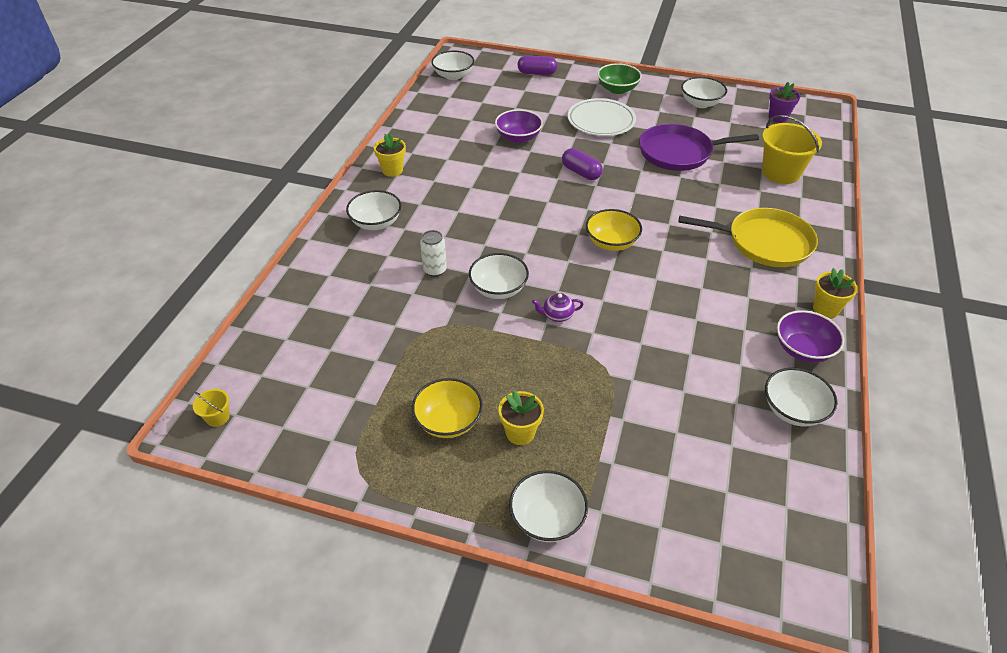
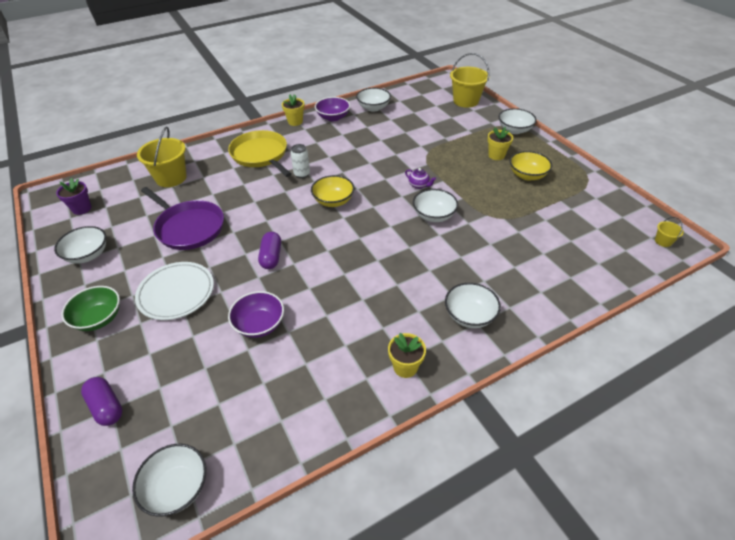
camera: 135 degrees left, 0 degrees up
(435, 270) = (461, 250): white can -> white can (302, 174)
(701, 547) = (466, 101): none -> yellow bucket

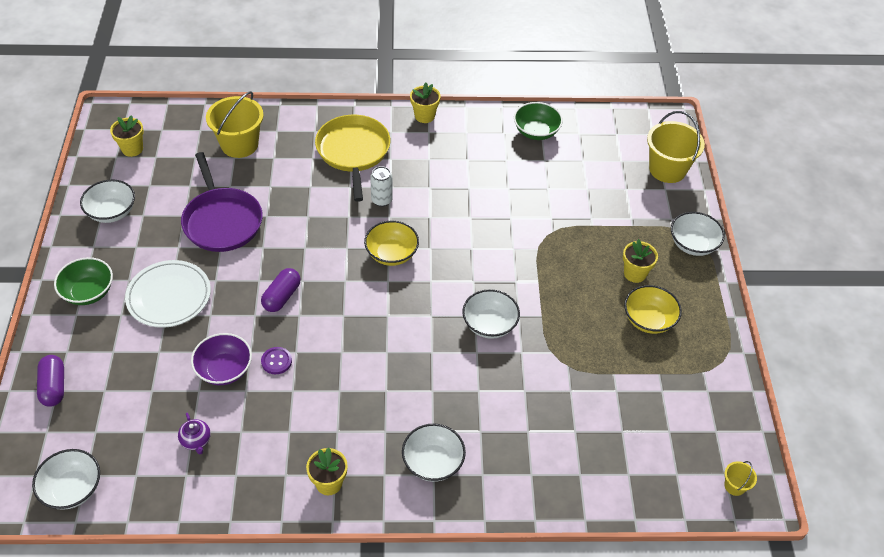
camera: 25 degrees right, 5 degrees up
(82, 209) = (132, 149): purple flower pot -> yellow flower pot
(298, 300) = (276, 361): none -> purple button
(333, 117) = (474, 128): purple bowl -> none
(373, 108) = (536, 132): white bowl -> green bowl
(419, 185) = (504, 275): purple teapot -> purple teapot (196, 441)

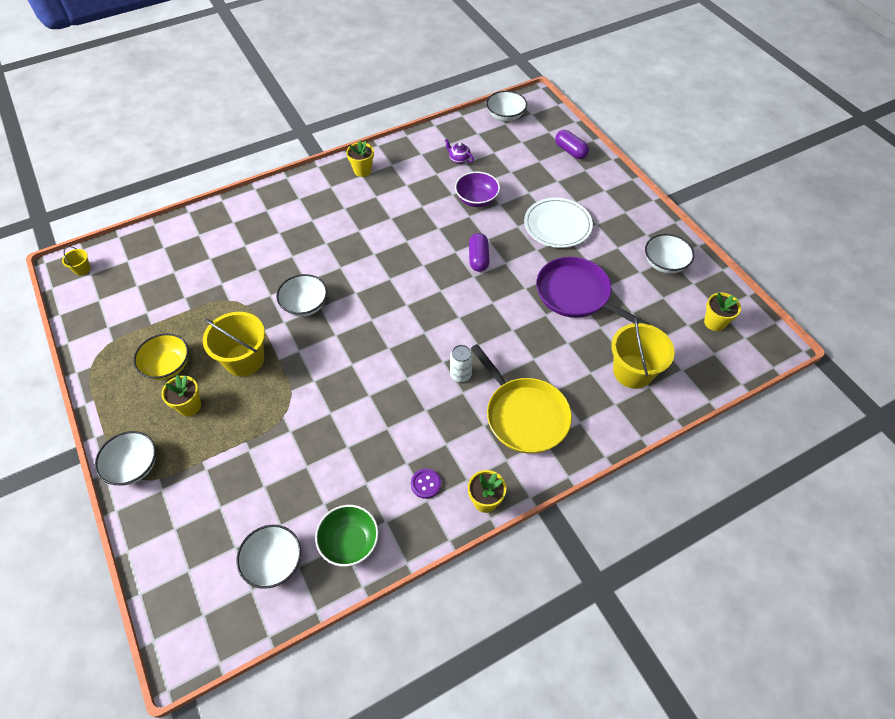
camera: 155 degrees right, 5 degrees up
(88, 292) = (613, 205): green bowl -> none
(276, 361) = (446, 217): purple button -> purple button (426, 484)
(391, 254) = (418, 328): yellow bowl -> none
(433, 462) = (302, 204): white bowl -> white bowl (274, 562)
(667, 169) = (176, 561): yellow bucket -> yellow bucket (244, 360)

